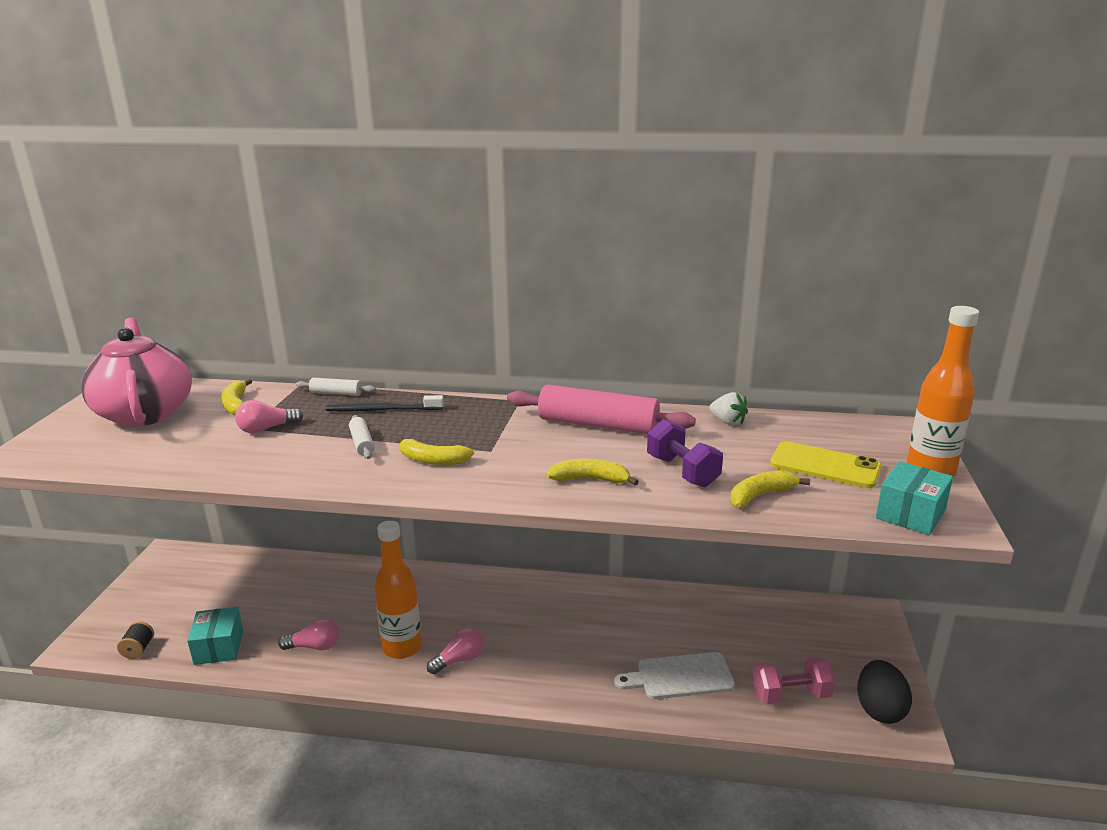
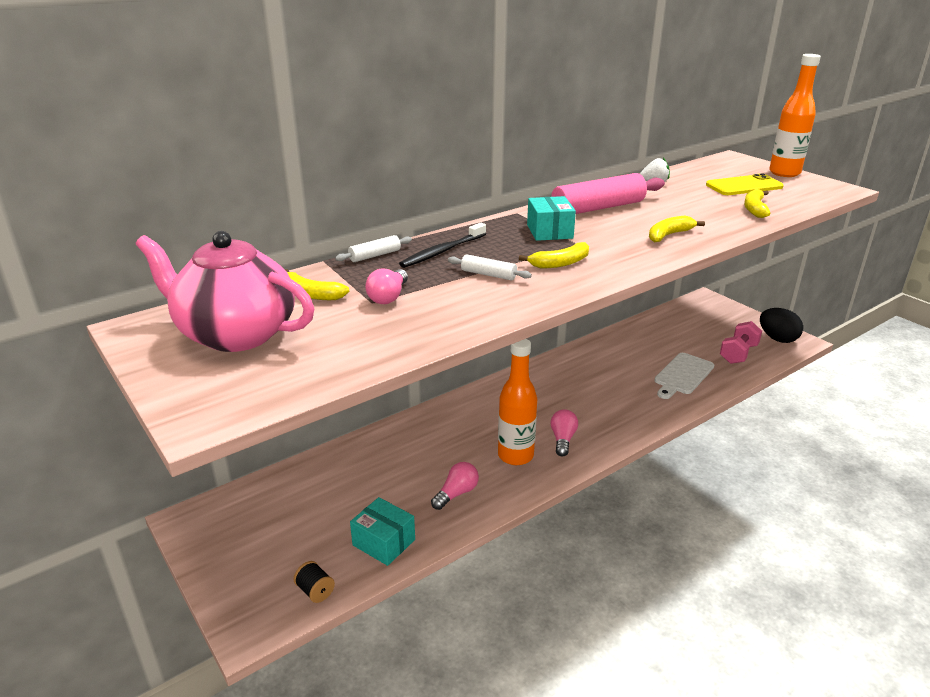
camera: 45 degrees left, 5 degrees up
(682, 471) = (697, 213): purple dumbbell -> none
(910, 514) = (820, 192): turquoise box -> turquoise box (549, 231)

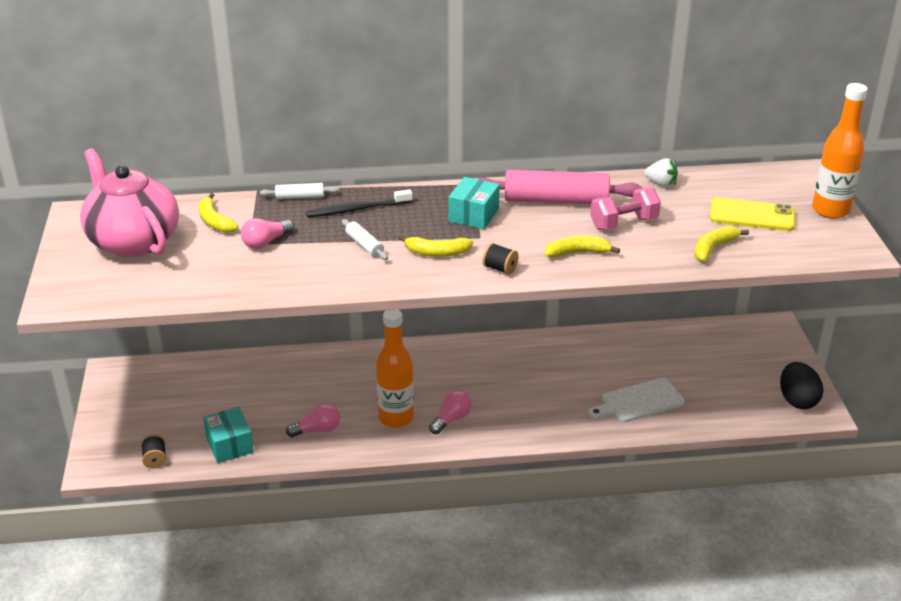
camera: 30 degrees right, 5 degrees up
(629, 260) = (500, 268): none -> black spool
(738, 354) = (729, 401): pink dumbbell -> pink dumbbell (623, 223)

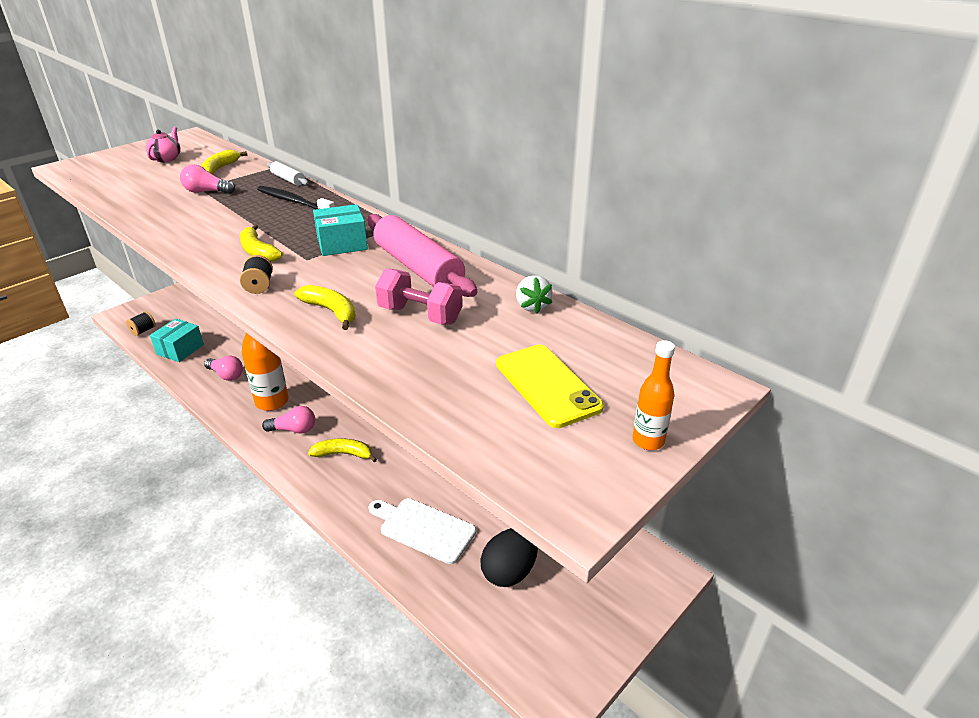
camera: 50 degrees right, 0 degrees up
(133, 241) = (166, 158): pink teapot -> pink teapot, size x0.42
(364, 245) = (239, 222): white rolling pin -> none
(713, 248) = (437, 386): yellow banana -> yellow banana (344, 454)
(797, 400) = (555, 660): black egg -> black egg (509, 572)
(830, 210) = (648, 441): orange bottle -> orange bottle, size x0.54

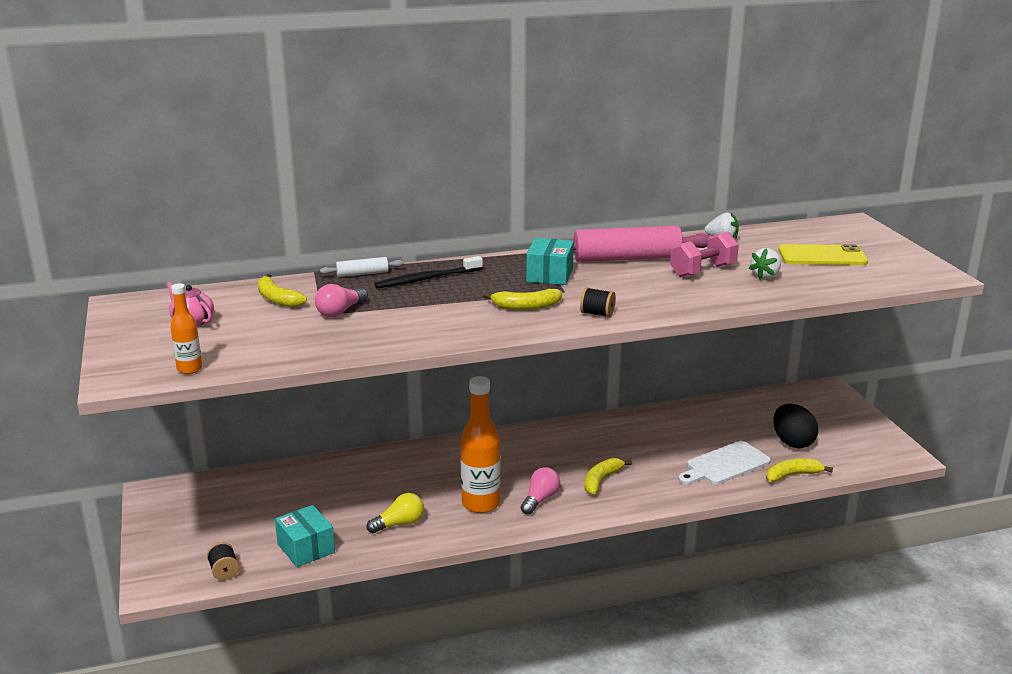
camera: 60 degrees left, 10 degrees down
(226, 375) = (399, 524): pink light bulb -> yellow light bulb
(331, 311) = (669, 296): yellow banana -> yellow banana (792, 475)
(439, 357) = (765, 276): none -> white strawberry
(648, 441) = (893, 247): orange bottle -> orange bottle (189, 369)

